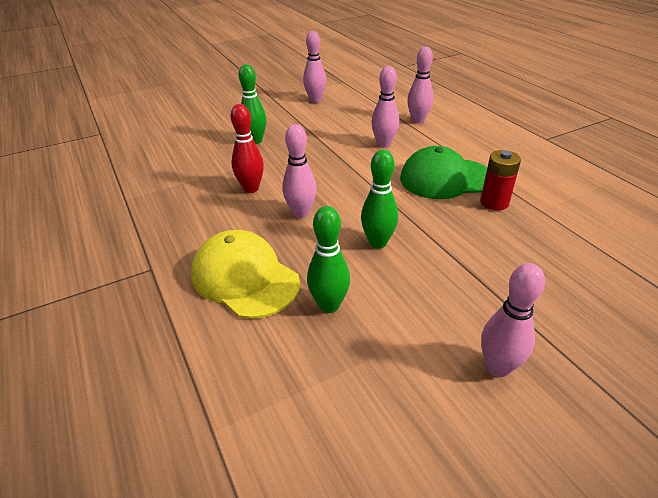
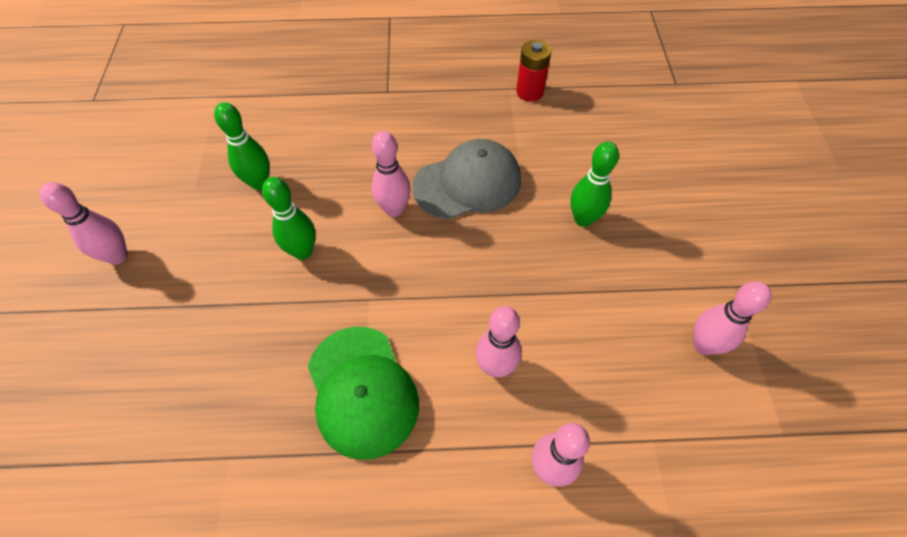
camera: 115 degrees right, 20 degrees up
(244, 278) = (332, 142): yellow cap -> none
(251, 188) = (467, 183): red bowling pin -> grey cap
(446, 179) = (362, 391): green cap -> green cap turned 135 degrees clockwise
(494, 203) = (278, 411): red battery -> red battery (529, 92)

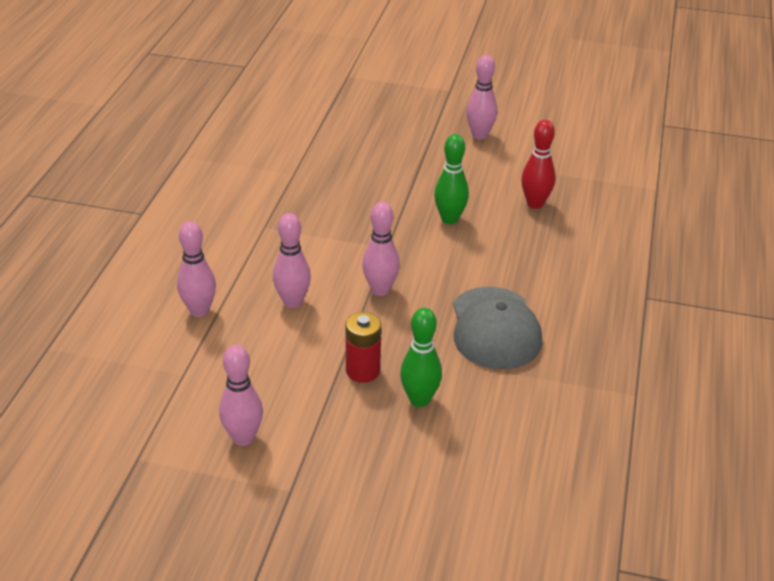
camera: 105 degrees right, 20 degrees down
(259, 183) = (535, 203): green bowling pin -> red bowling pin
(362, 391) = (309, 232): green cap -> none
(394, 209) = (477, 275): pink bowling pin -> pink bowling pin (380, 290)
(529, 92) = (625, 411): red battery -> red battery (363, 371)

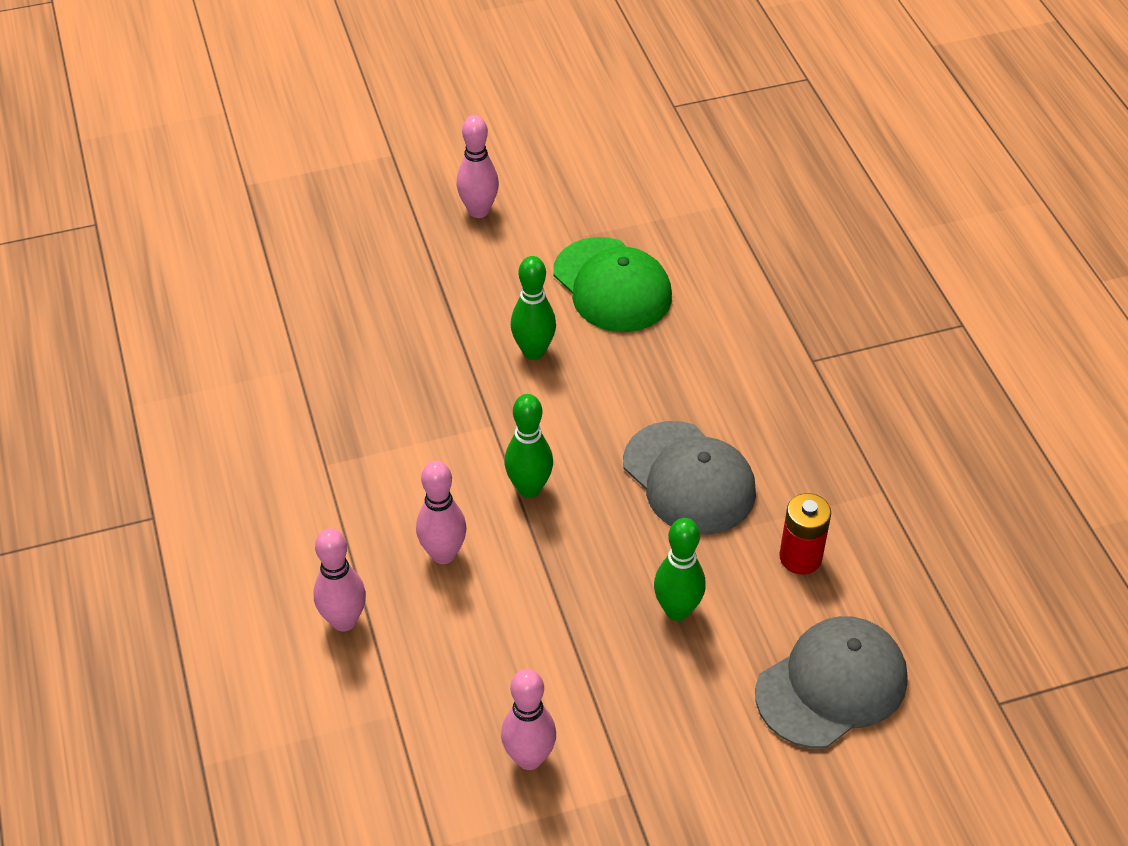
camera: 30 degrees left, 10 degrees up
(363, 371) = (591, 605): red battery -> red battery (800, 557)
(380, 290) = (529, 488): pink bowling pin -> green bowling pin
(493, 495) = (831, 685): none -> grey cap
(535, 203) = (612, 285): red bowling pin -> green cap

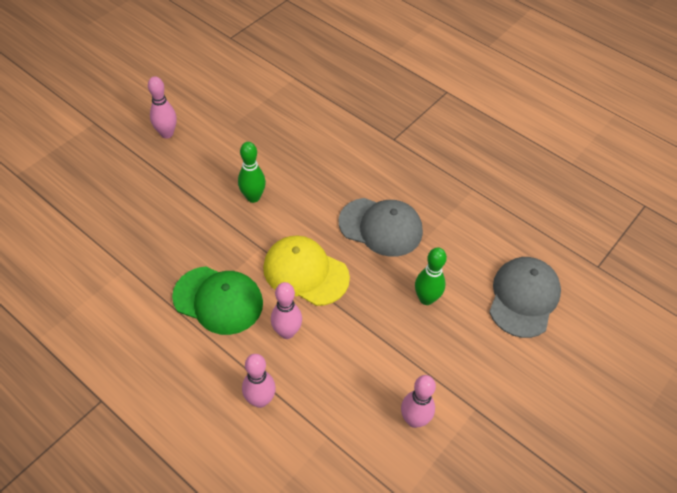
camera: 35 degrees left, 5 degrees up
(529, 488) = (305, 272): green bowling pin -> yellow cap
(612, 285) = (268, 144): green cap -> green cap (218, 300)
(800, 557) = (462, 241): red battery -> none

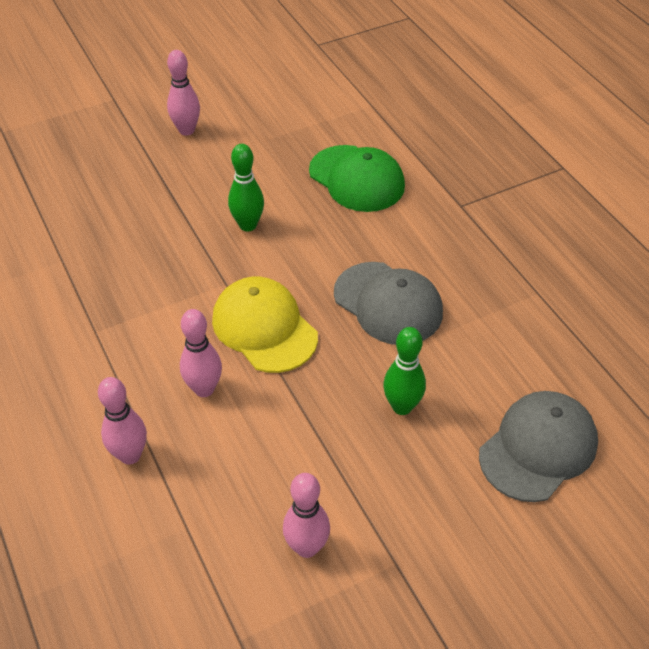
camera: 25 degrees right, 5 degrees down
(218, 300) = (144, 327): green cap -> green cap (357, 179)

